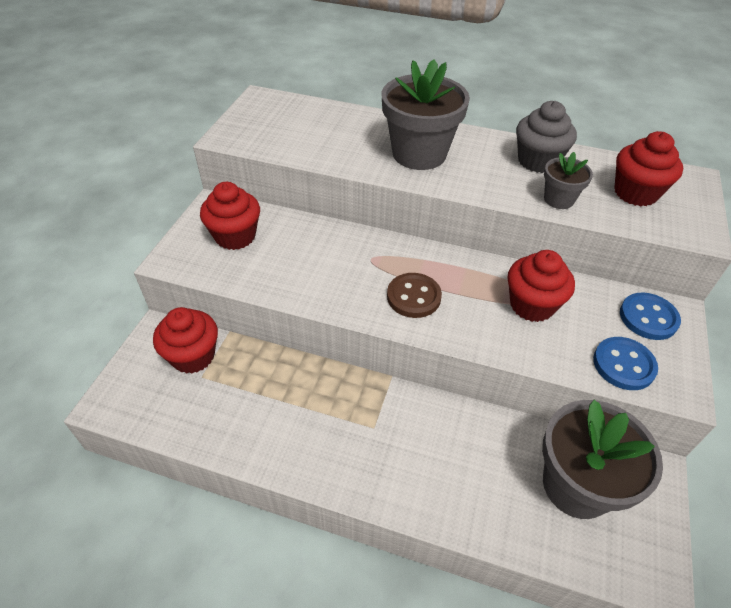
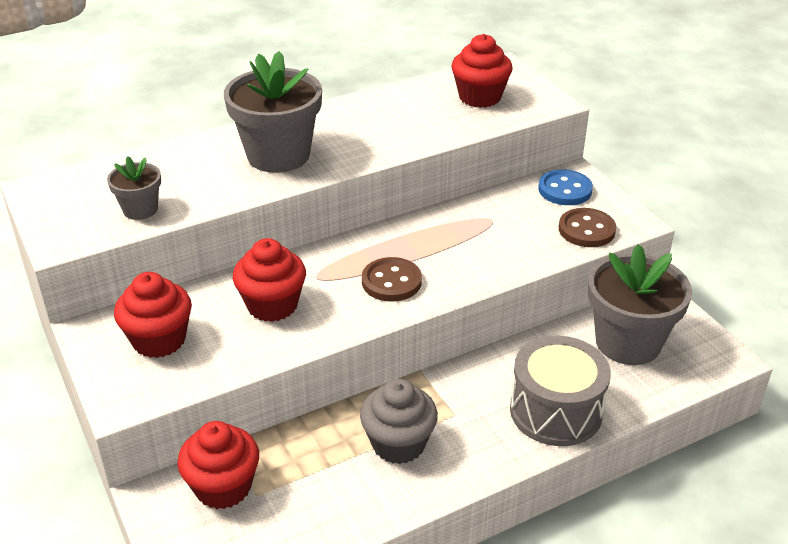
camera: 45 degrees left, 10 degrees down
(446, 489) = (555, 411): none -> grey drum
(532, 305) = (483, 230): red cupcake -> red cupcake (272, 305)
(538, 161) = (381, 110): grey cupcake -> grey cupcake (398, 443)
(558, 199) = (435, 131): grey flower pot -> grey flower pot (140, 209)
(623, 365) = (586, 230): blue button -> brown button

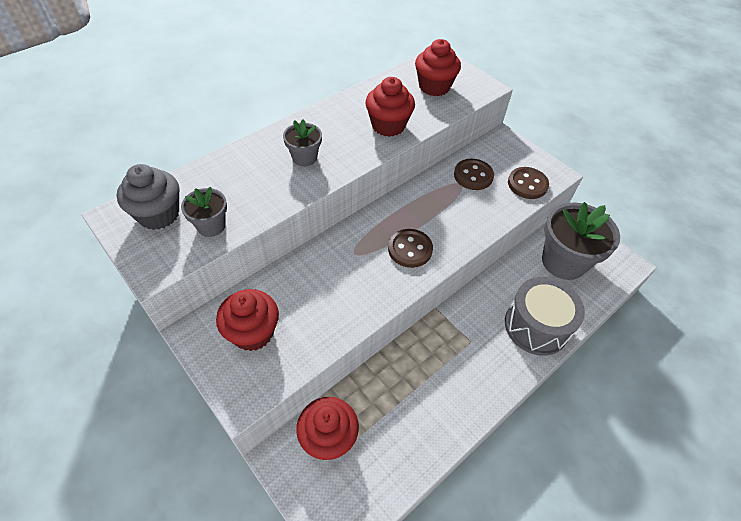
camera: 15 degrees left, 15 degrees up
(272, 305) = (330, 285): red cupcake -> red cupcake (388, 125)
(278, 155) = (304, 158): grey flower pot -> grey flower pot, size x0.51
(398, 443) = (441, 374): grey cupcake -> grey cupcake (158, 214)
(513, 212) = (473, 176): none -> brown button
(565, 190) = (501, 152): blue button -> none

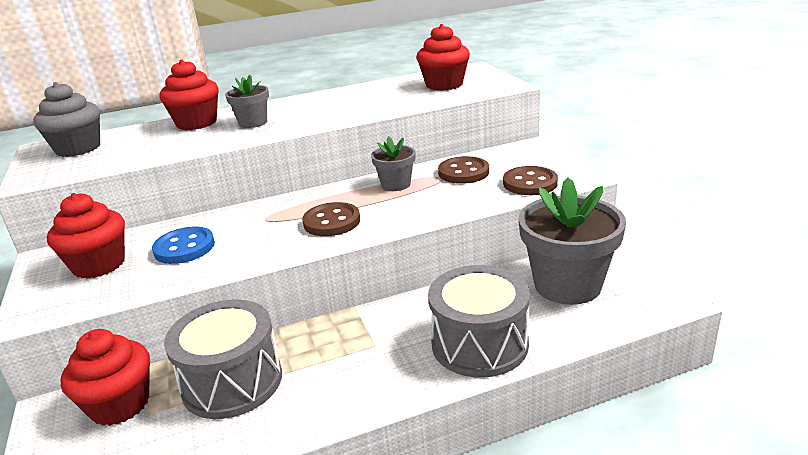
camera: 25 degrees right, 25 degrees down
(211, 226) = (114, 157): grey flower pot -> grey flower pot (396, 184)
(311, 299) = (184, 248): none -> blue button
(388, 125) = (364, 107): red cupcake -> red cupcake (197, 123)
(395, 397) = (232, 381): none -> grey drum

